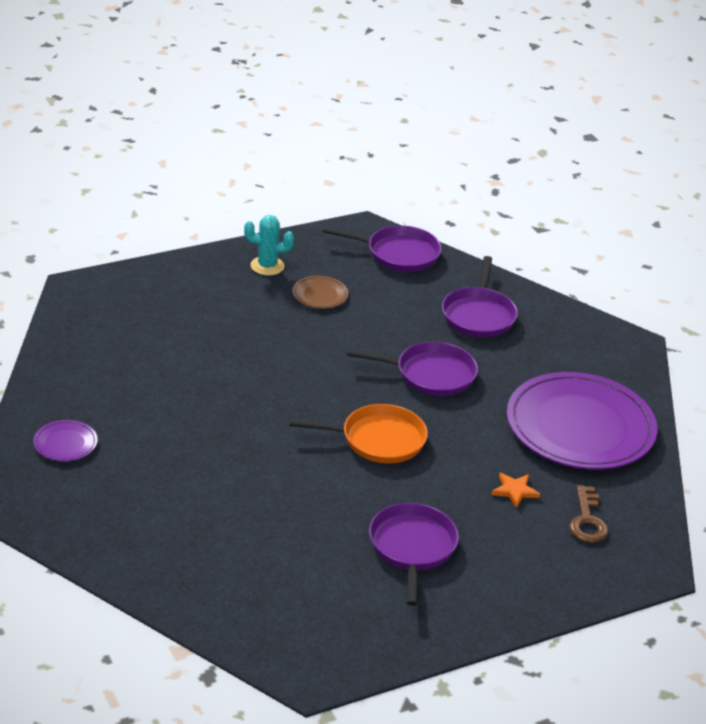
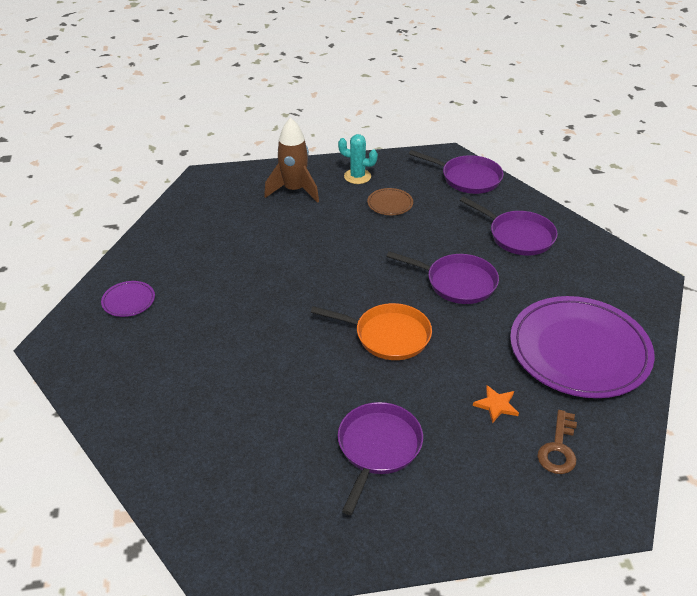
camera: 20 degrees right, 5 degrees up
(198, 292) = (294, 190): none -> brown rocket
(478, 315) = (518, 236): purple pan -> purple pan turned 75 degrees counterclockwise

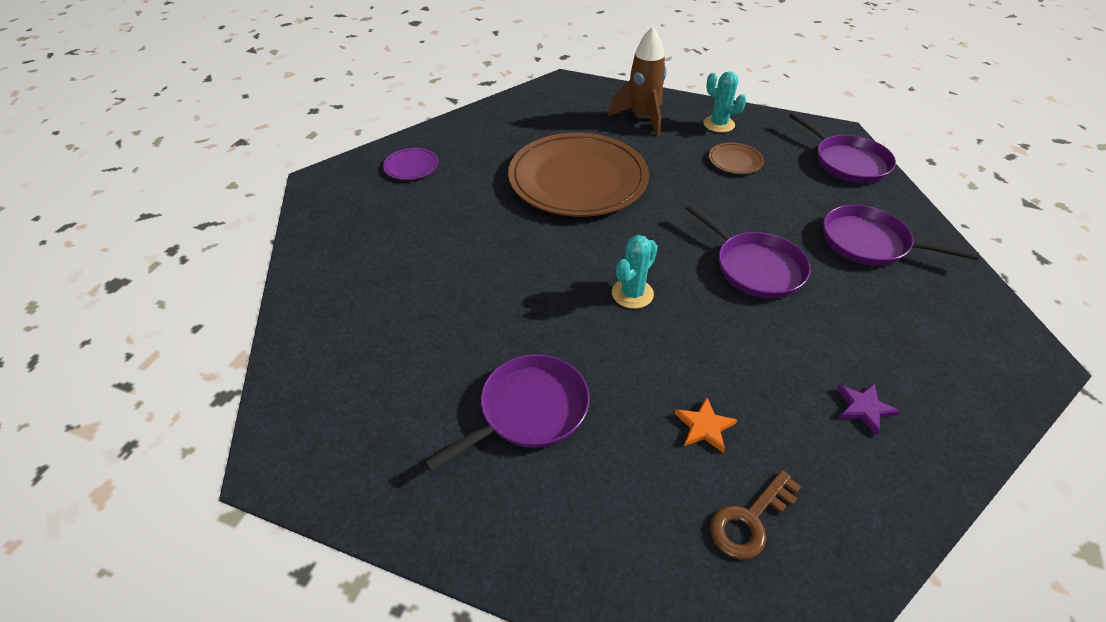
camera: 30 degrees right, 5 degrees up
(281, 261) = (578, 179): none -> brown plate
(388, 336) = (632, 294): orange pan -> turquoise cactus
(518, 236) = (869, 243): purple pan -> purple pan turned 135 degrees clockwise
(579, 350) = (864, 408): purple plate -> purple star

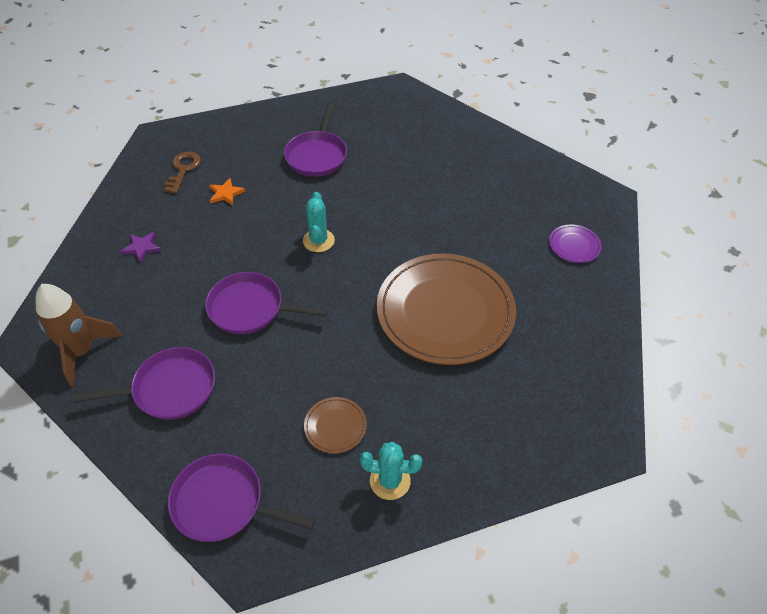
camera: 140 degrees right, 5 degrees up
(642, 118) = (471, 434): brown rocket -> brown rocket (82, 351)

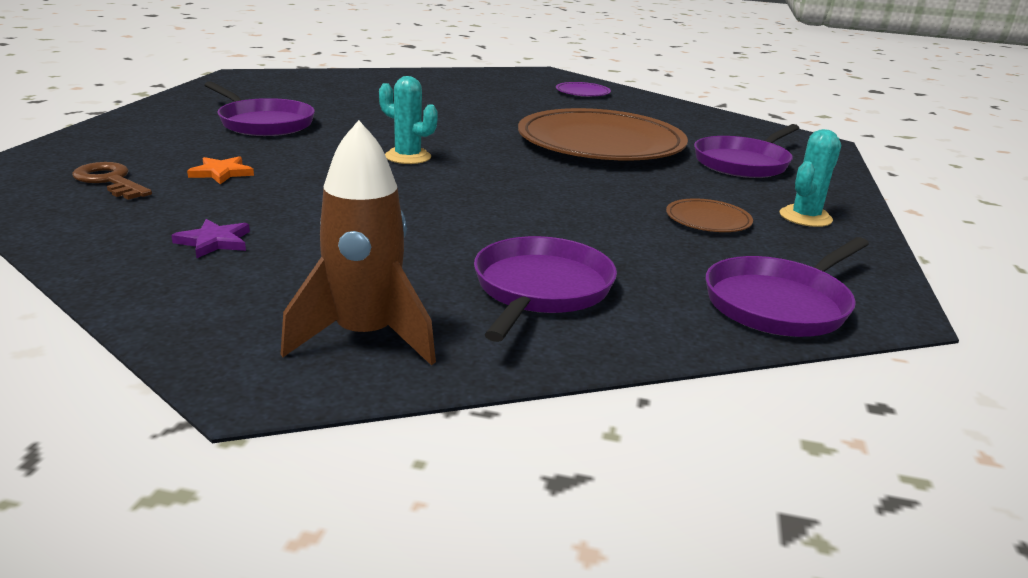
camera: 60 degrees left, 25 degrees down
(250, 308) = (462, 211): purple pan -> purple pan (743, 163)

